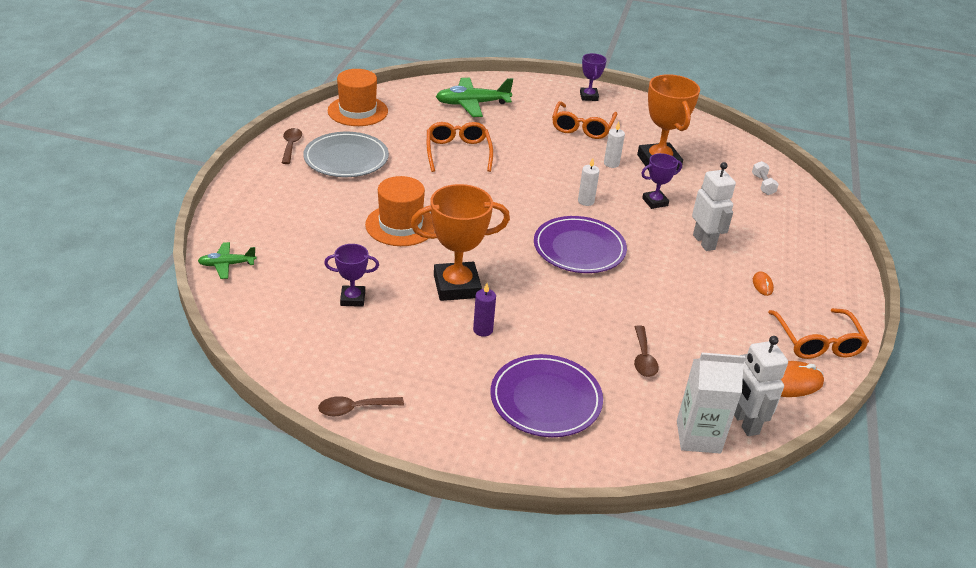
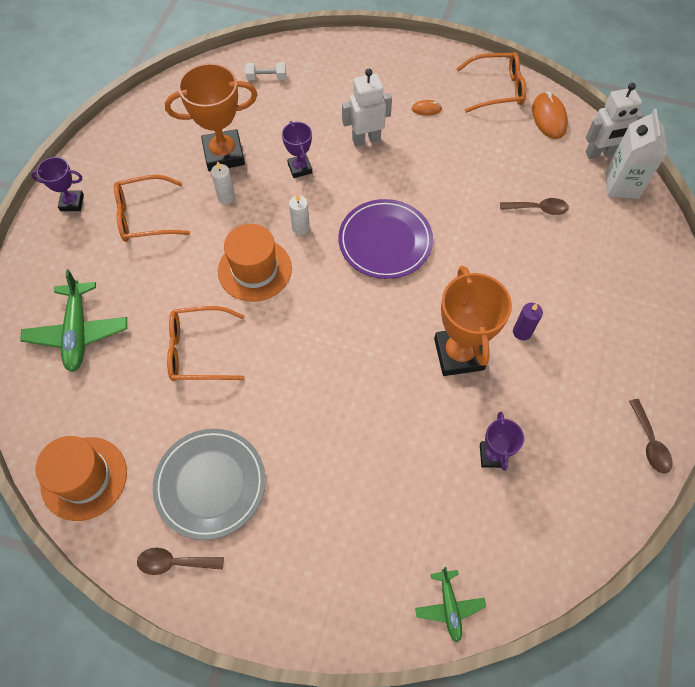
camera: 85 degrees left, 25 degrees up
(401, 225) = (355, 411): orange hat -> orange hat (254, 269)
(545, 399) = (603, 286): purple plate -> none
(582, 127) = (145, 216): orange glasses -> orange glasses turned 150 degrees clockwise

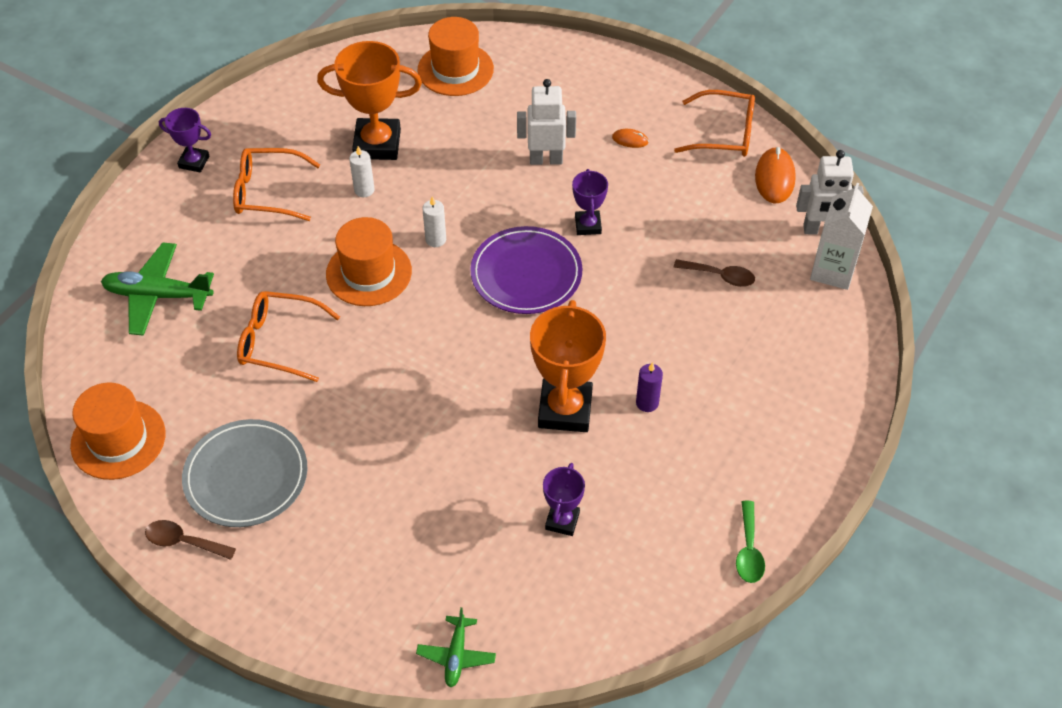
camera: 15 degrees right, 10 degrees down
(78, 332) = (158, 295): green plane -> green plane turned 90 degrees clockwise
(266, 78) = (455, 69): white dumbbell -> orange hat
(300, 168) = (458, 176): purple trophy -> purple trophy (588, 225)
(649, 442) = (748, 550): brown spoon -> green spoon

